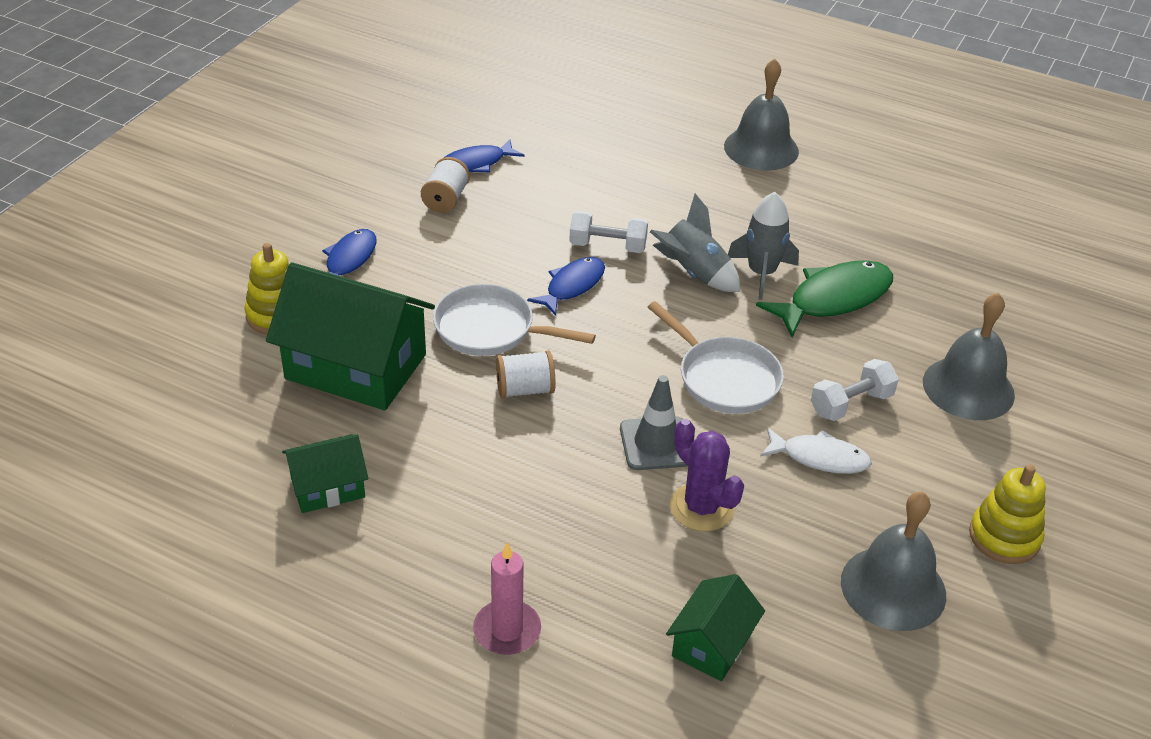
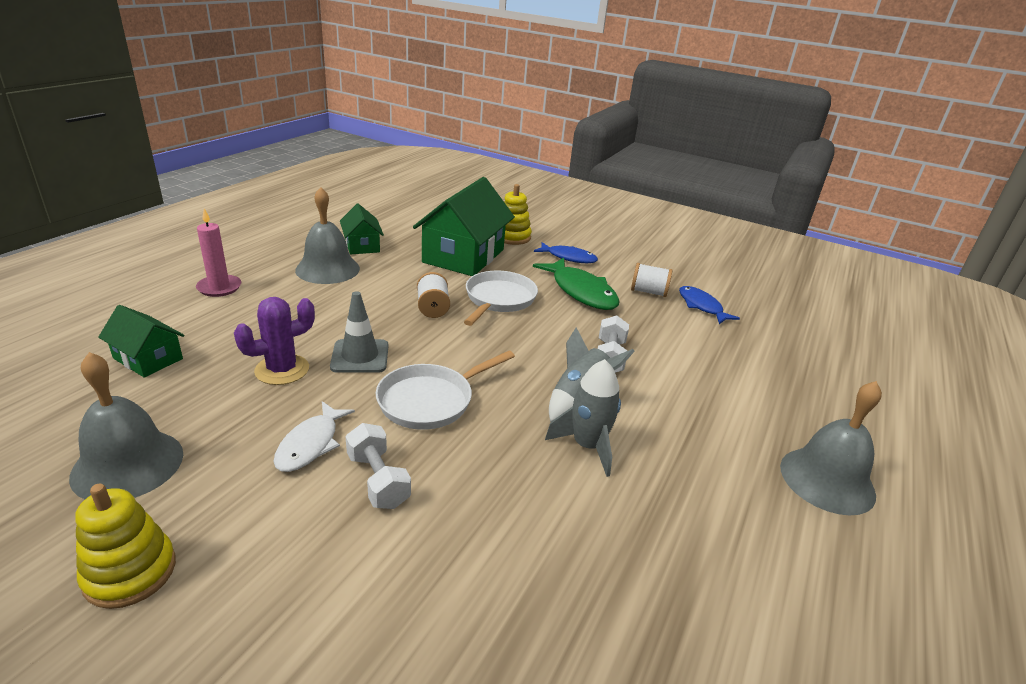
camera: 90 degrees right, 10 degrees down
(572, 286) = (552, 336): blue fish -> none
(833, 299) = (549, 496): green fish -> green fish (581, 292)
(968, 388) = (381, 599): grey bell -> grey bell (327, 269)

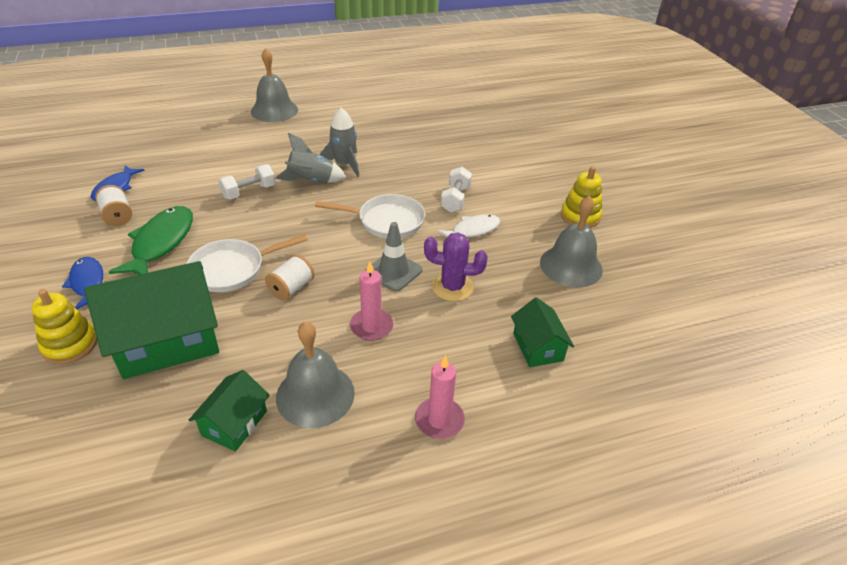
camera: 135 degrees left, 10 degrees up
(331, 312) = (371, 326): none -> pink candle

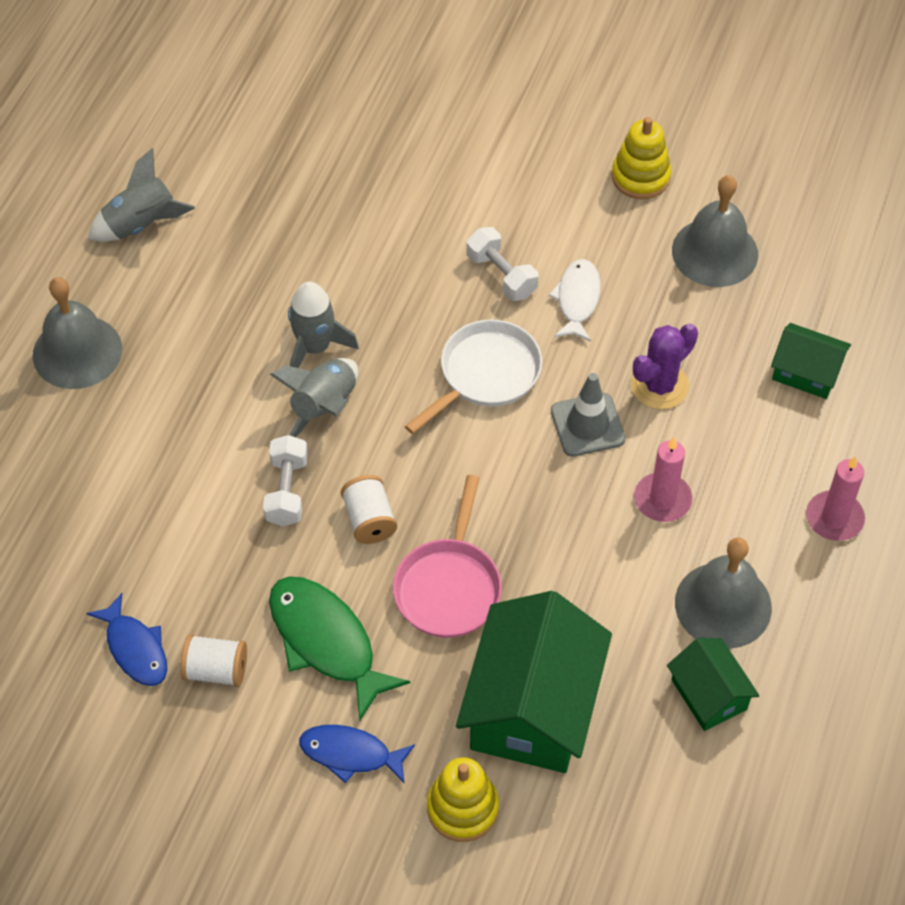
camera: 50 degrees left, 15 degrees up
(232, 269) = (449, 586): white pan -> pink pan
(291, 288) = (536, 542): white spool -> white spool (369, 520)
(359, 98) = (141, 224): none -> grey rocket

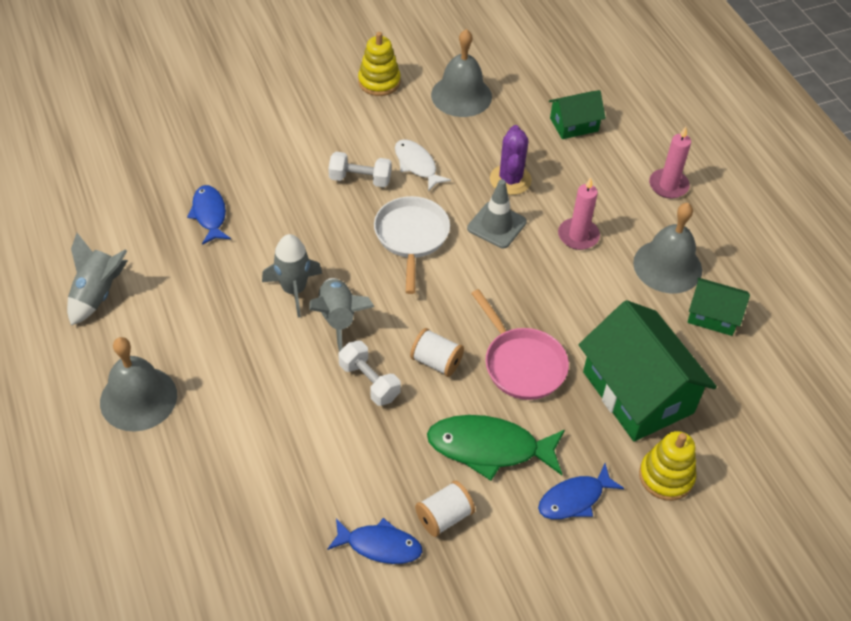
camera: 45 degrees left, 5 degrees down
(317, 212) = (209, 214): none -> blue fish

